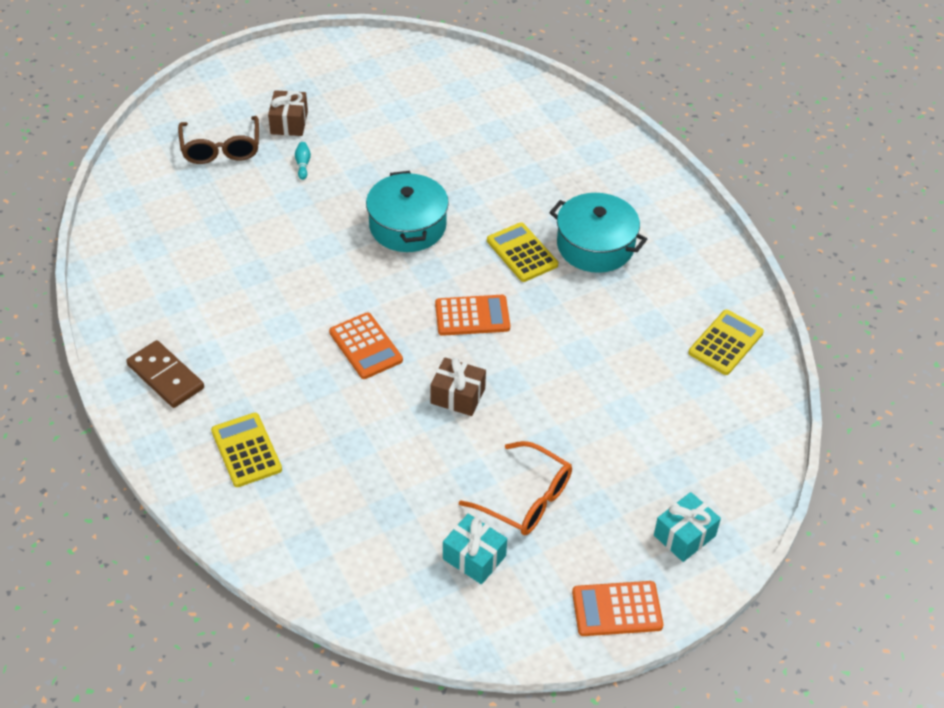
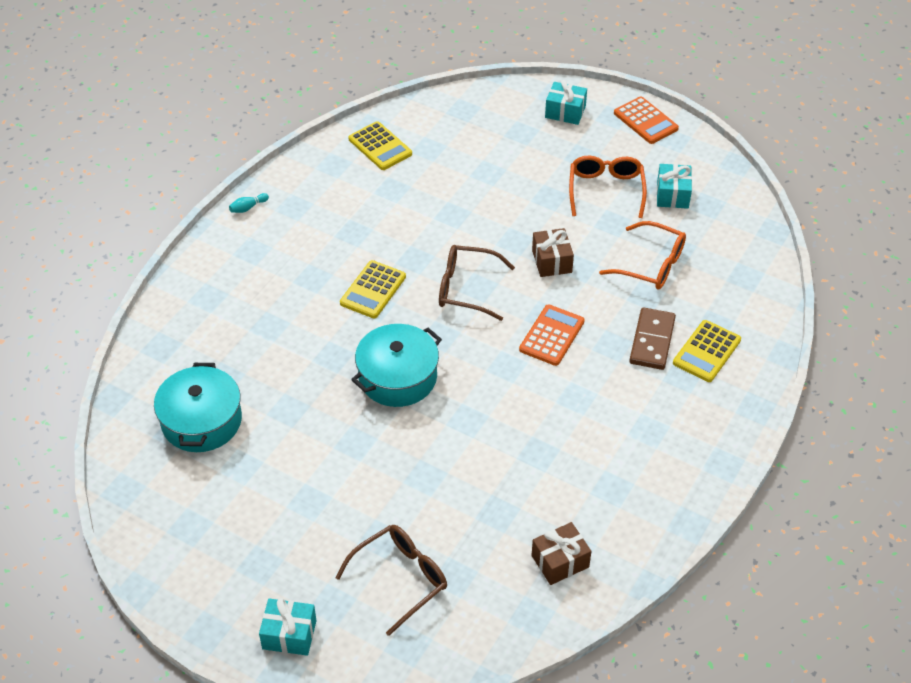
camera: 120 degrees left, 0 degrees up
(166, 376) = (691, 442): brown domino -> brown domino (652, 341)
(234, 83) = (289, 634): none -> turquoise gift
(289, 123) = (321, 544): brown gift -> brown gift (560, 561)
(303, 164) = (374, 497): turquoise bowling pin -> turquoise bowling pin (248, 208)
(389, 473) = (651, 265): none -> orange glasses
(472, 316) = (467, 289): orange calculator -> brown glasses
(595, 246) = (330, 250): turquoise pot -> turquoise pot (202, 421)
(725, 343) = (380, 146): yellow calculator -> yellow calculator turned 135 degrees counterclockwise

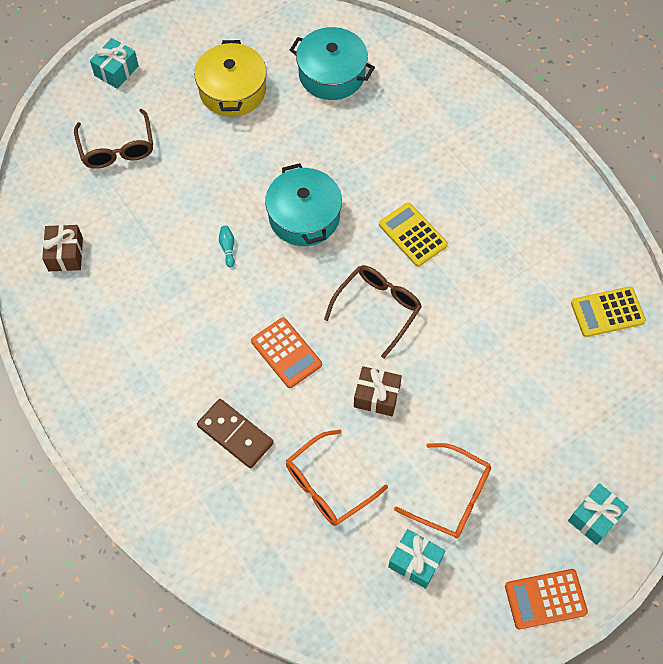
camera: 115 degrees right, 15 degrees up
(248, 208) = (563, 175): turquoise bowling pin -> turquoise bowling pin (227, 248)
(265, 502) = (232, 90): none -> yellow pot
(706, 351) = (197, 476): yellow calculator -> none

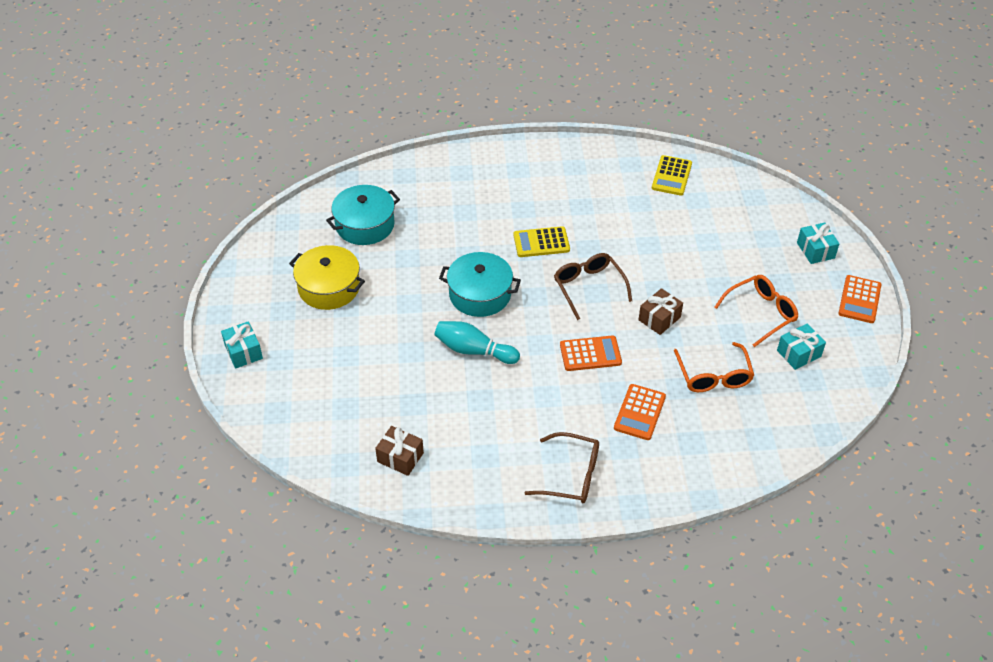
camera: 60 degrees left, 15 degrees down
(117, 148) = (322, 382): brown glasses -> brown glasses (571, 475)
(227, 248) = (474, 350): turquoise bowling pin -> turquoise bowling pin, size x2.25
(235, 434) = (639, 412): brown domino -> orange calculator

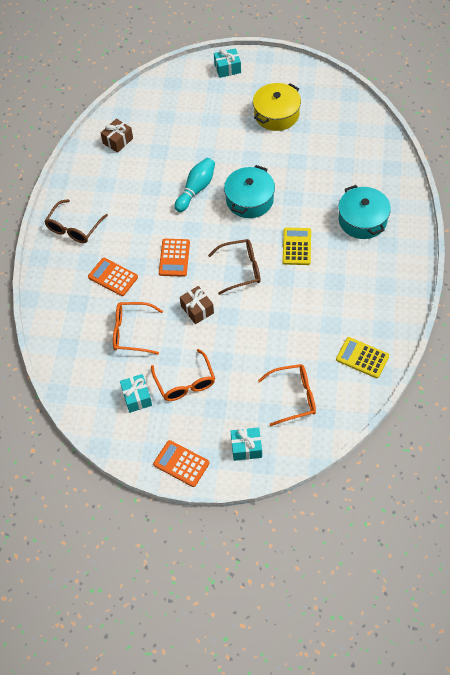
camera: 105 degrees right, 10 degrees up
(365, 225) = (337, 139): turquoise pot -> turquoise pot (362, 220)
(740, 222) = (293, 397): none -> orange glasses

